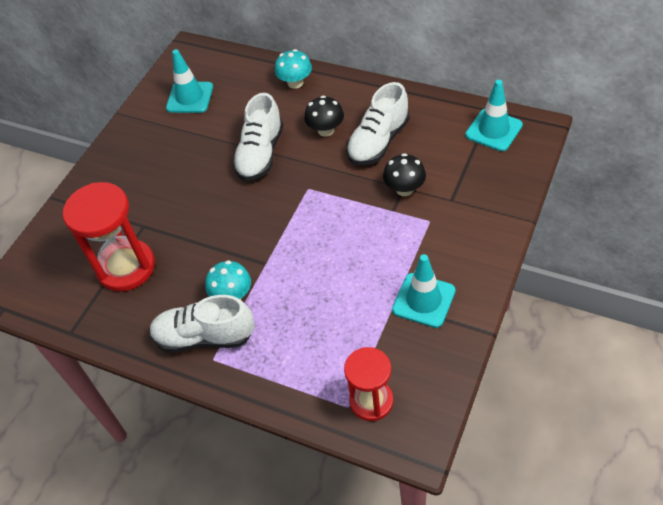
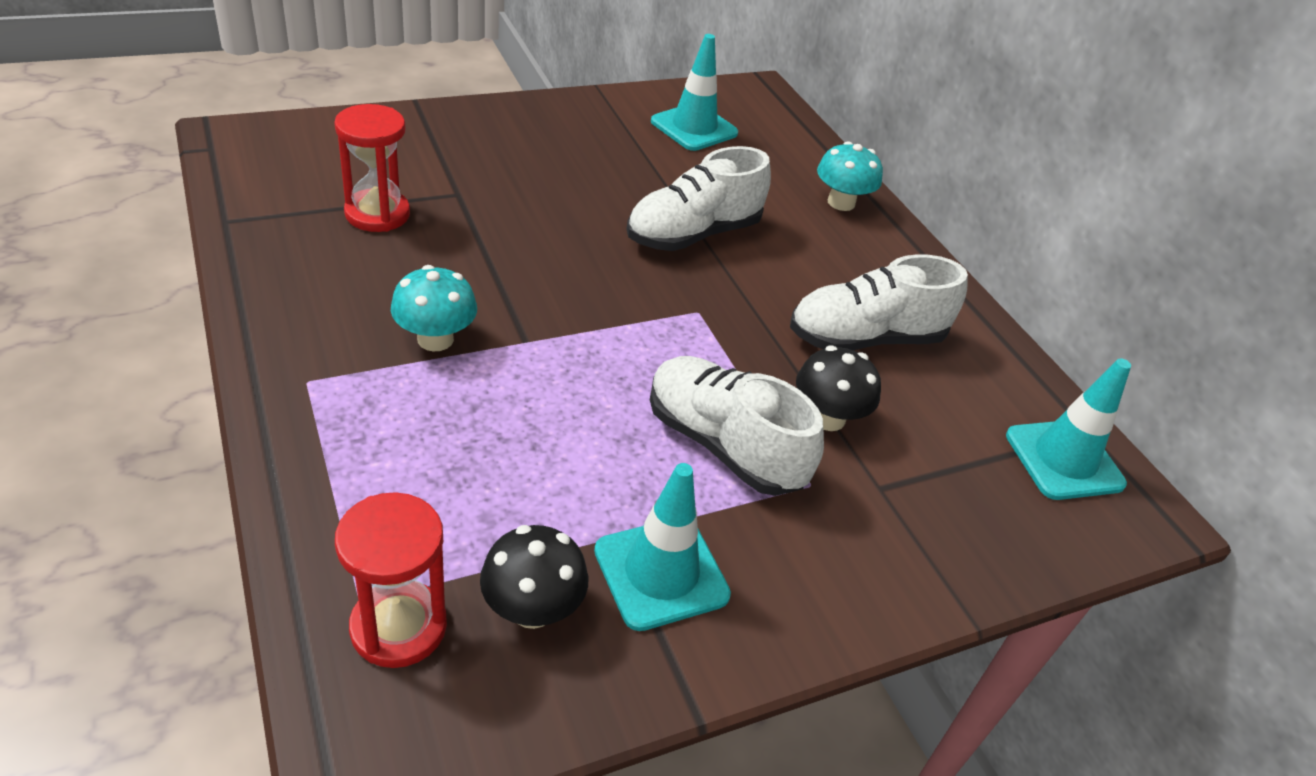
camera: 30 degrees right, 10 degrees down
(126, 267) = (377, 214): red hourglass -> red hourglass, size x0.64
(205, 337) = (337, 350): white shoe -> white shoe (723, 445)
(326, 130) = (811, 273): black mushroom -> black mushroom (532, 609)

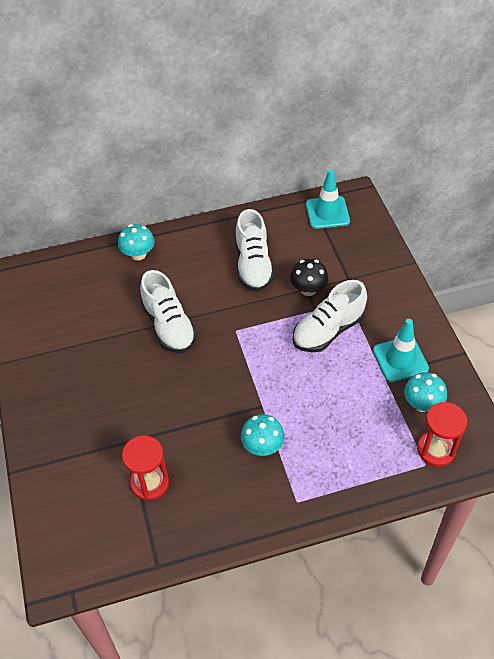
camera: 75 degrees left, 10 degrees up
(532, 609) = (422, 404): black mushroom -> turquoise mushroom
(694, 127) = (55, 314): turquoise traffic cone -> none

